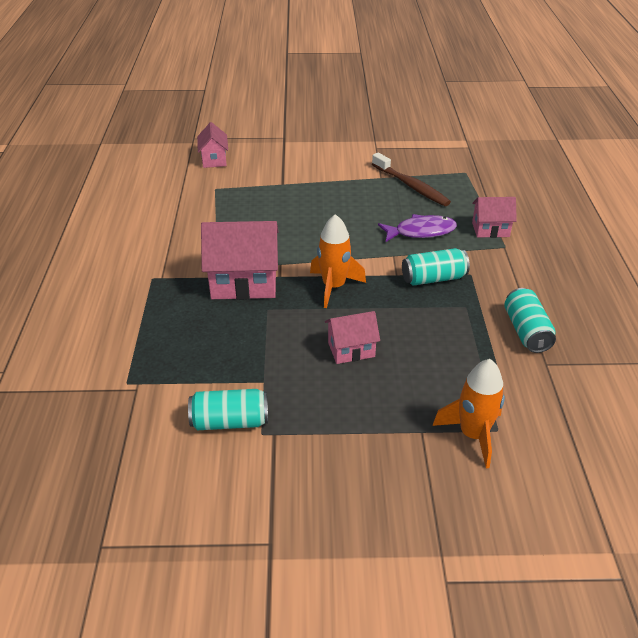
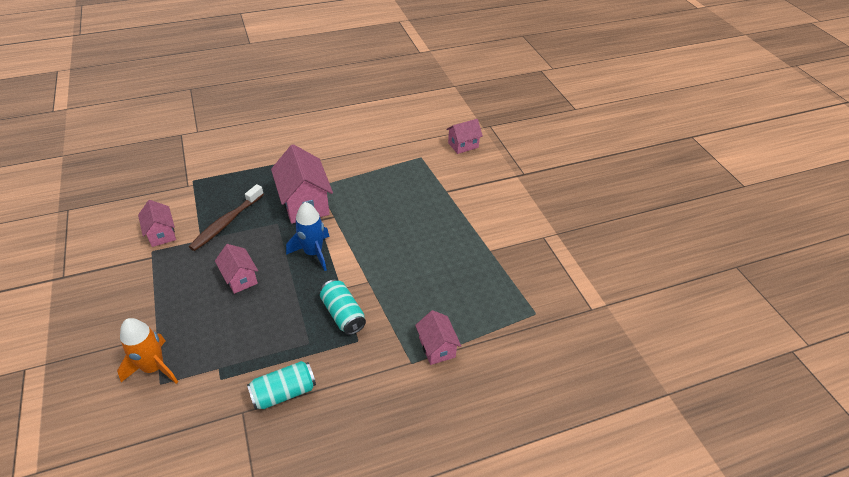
camera: 70 degrees right, 5 degrees up
(230, 421) = (161, 234): turquoise can -> pink house
(334, 287) = (313, 253): orange rocket -> blue rocket
(411, 186) = (486, 275): brown toothbrush -> brown toothbrush (226, 223)
(421, 231) = (411, 294): purple fish -> none

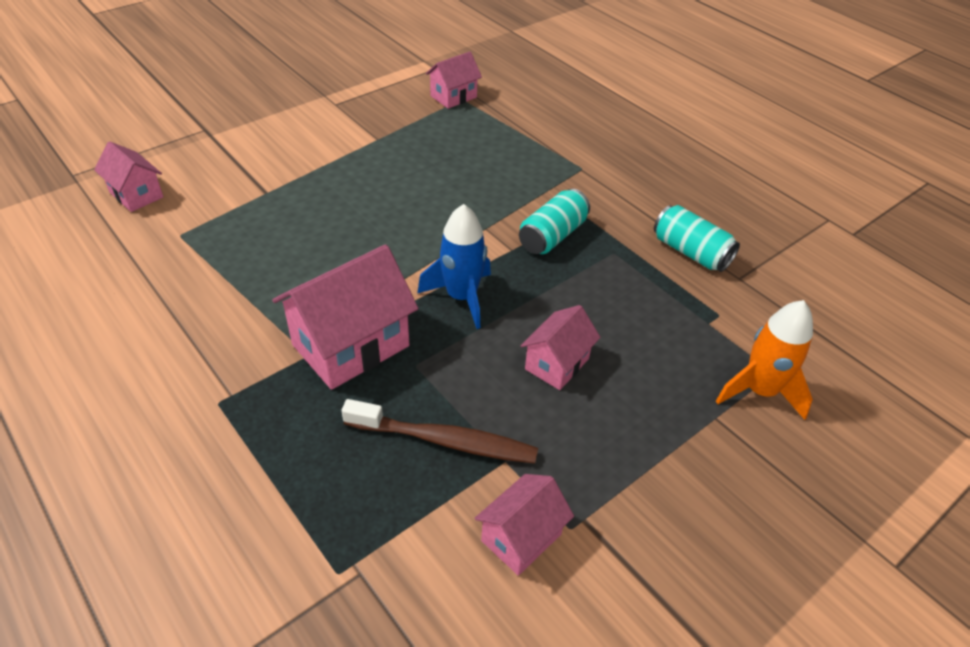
camera: 110 degrees left, 0 degrees up
(437, 347) = (550, 155): pink house -> pink house (453, 97)

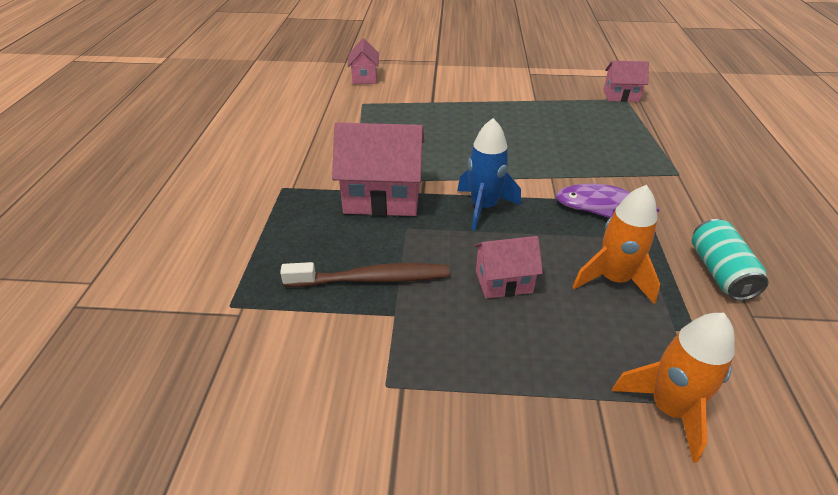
camera: 45 degrees right, 5 degrees down
(445, 440) = (372, 279): brown toothbrush -> brown toothbrush turned 60 degrees counterclockwise
(521, 537) = (347, 366): pink house -> none
(552, 236) = (599, 204): turquoise can -> purple fish
(631, 306) = (613, 280): none -> orange rocket

